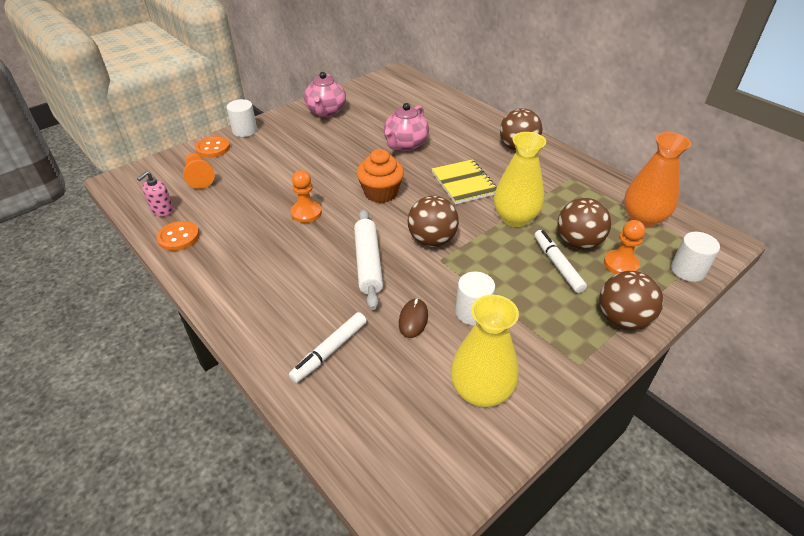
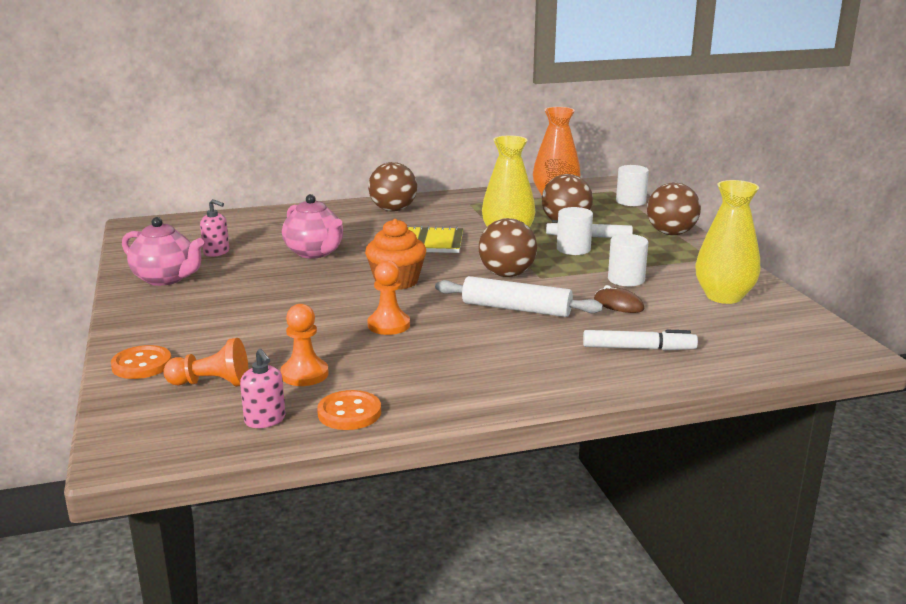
camera: 65 degrees left, 20 degrees down
(245, 131) = (127, 336): white cylinder -> white cylinder (573, 249)
(330, 351) = (638, 348): white marker -> white marker turned 60 degrees counterclockwise
(377, 112) = (216, 252): none -> pink soap dispenser
(621, 264) = (606, 218): orange pawn -> orange pawn (304, 374)

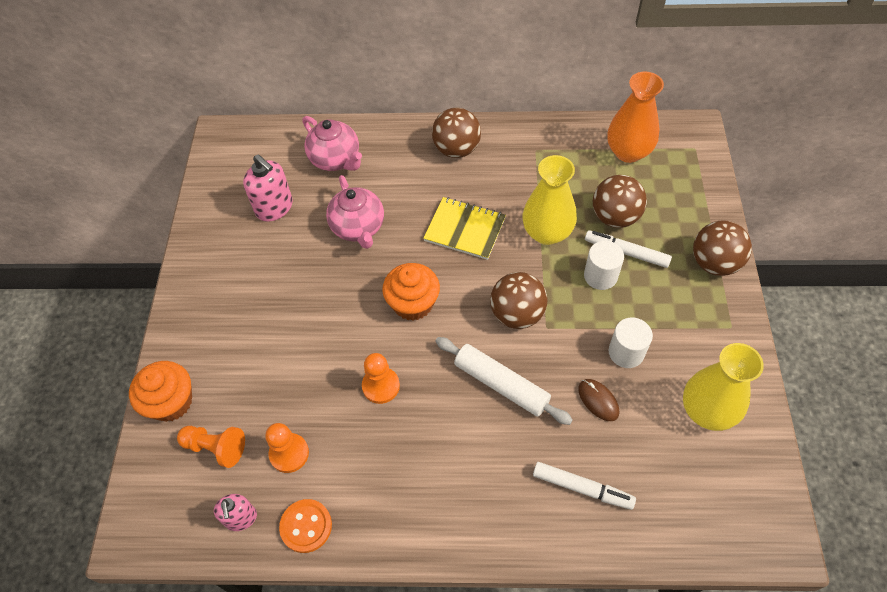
camera: 20 degrees right, 35 degrees up
(142, 365) = (171, 402): orange button -> orange cupcake
(166, 279) = (221, 251): pink teapot -> pink teapot (336, 159)
(216, 252) = (274, 207): pink soap dispenser -> pink soap dispenser, size x1.57
(630, 201) = (703, 179): white cylinder -> none

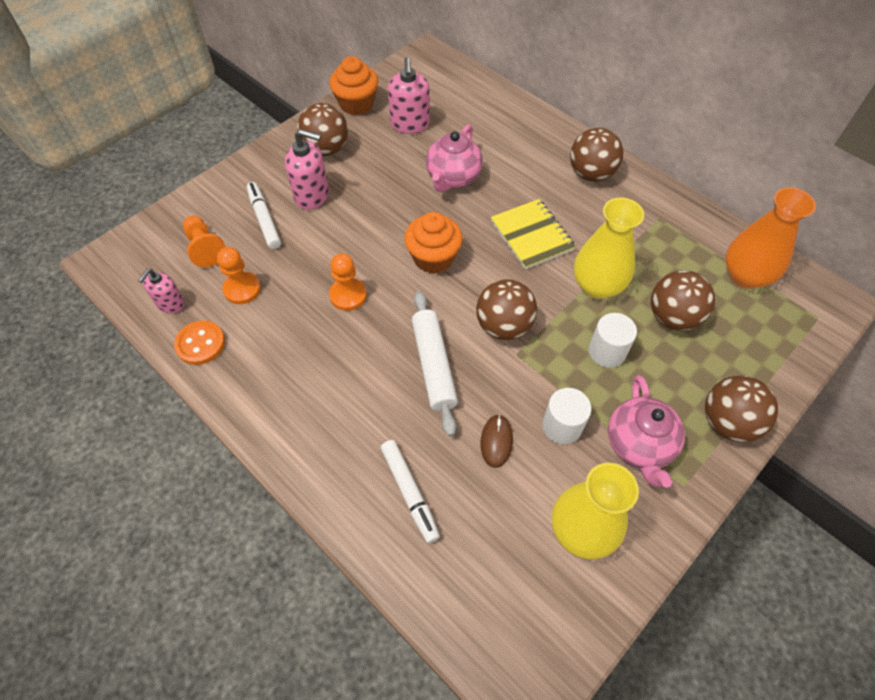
camera: 40 degrees right, 0 degrees up
(171, 402) = (212, 199): orange cupcake -> orange cupcake (356, 104)
(226, 281) = (326, 149): none -> brown ball
(259, 329) = (312, 195): none -> pink soap dispenser
(336, 159) = (489, 120): pink teapot -> pink teapot (639, 445)
(627, 253) = (651, 352): white marker -> white marker (264, 220)

